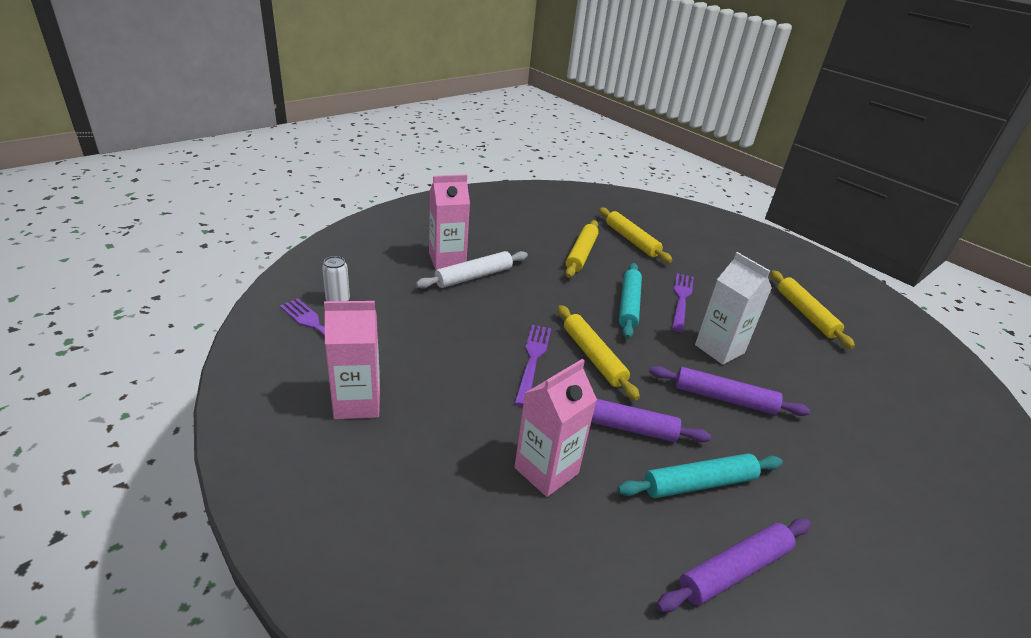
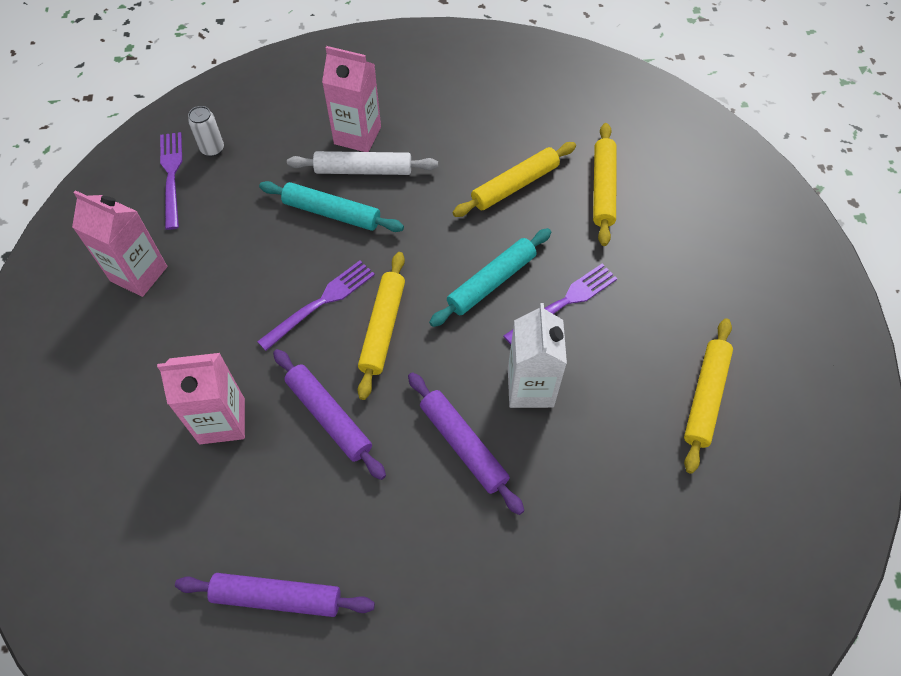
camera: 40 degrees right, 25 degrees up
(699, 483) = (335, 511): turquoise rolling pin -> turquoise rolling pin (332, 213)

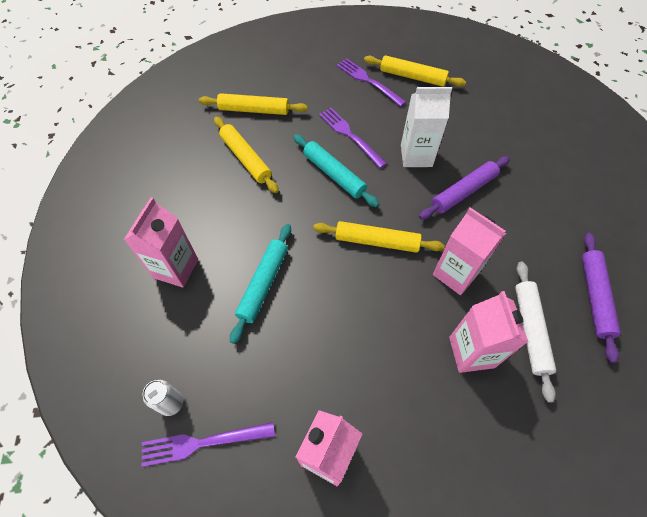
camera: 90 degrees left, 0 degrees up
(321, 303) = (355, 286): purple fork -> purple fork (368, 81)
(329, 417) = (455, 273): purple rolling pin -> pink carton
(363, 170) = (217, 262): white rolling pin -> white rolling pin (530, 330)

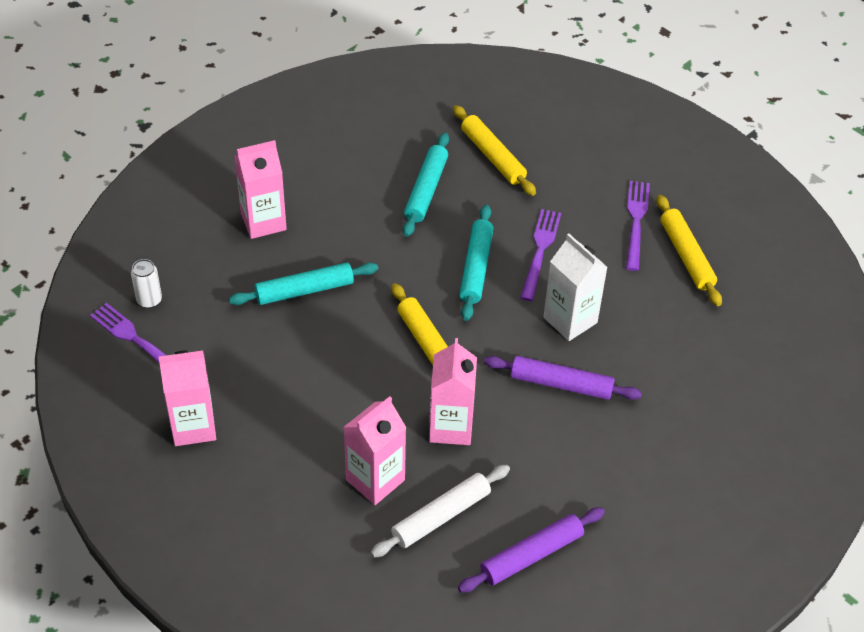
camera: 50 degrees right, 10 degrees down
(246, 158) = (426, 190): yellow rolling pin -> turquoise rolling pin

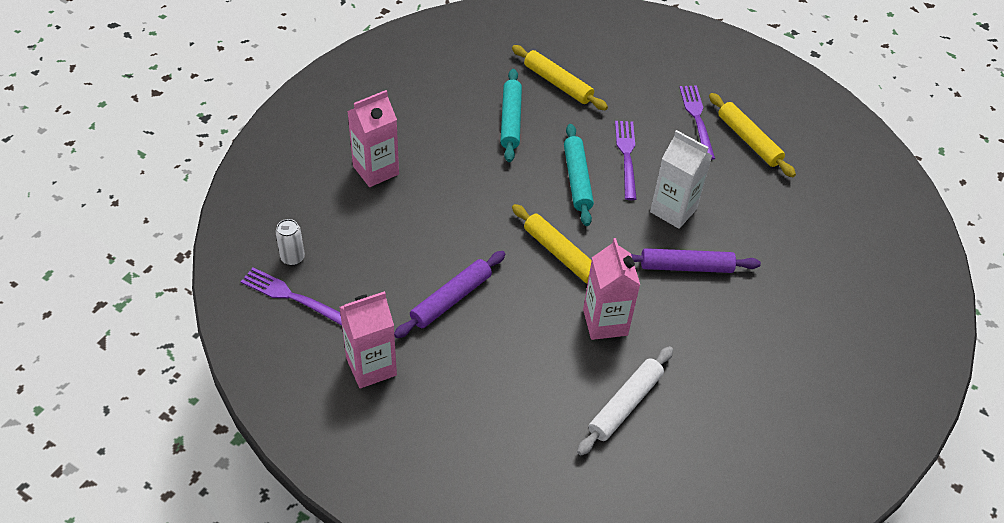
camera: 15 degrees left, 0 degrees up
(304, 290) = (433, 224): turquoise rolling pin -> none
(375, 480) = (555, 383): pink carton -> none
(531, 555) = (717, 423): purple rolling pin -> purple rolling pin (451, 299)

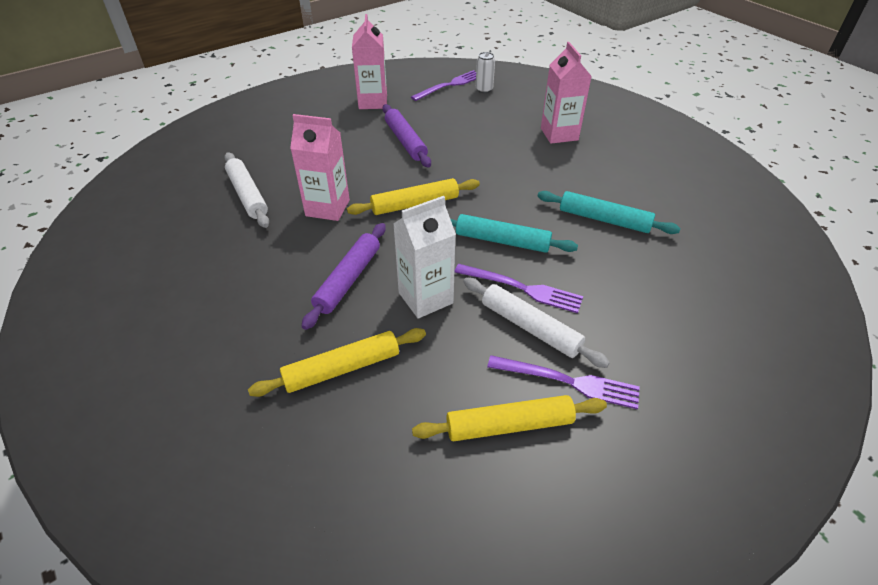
camera: 115 degrees right, 5 degrees down
(558, 83) = (660, 270): yellow rolling pin -> yellow rolling pin (342, 368)
(663, 145) = (530, 327): none -> white rolling pin

